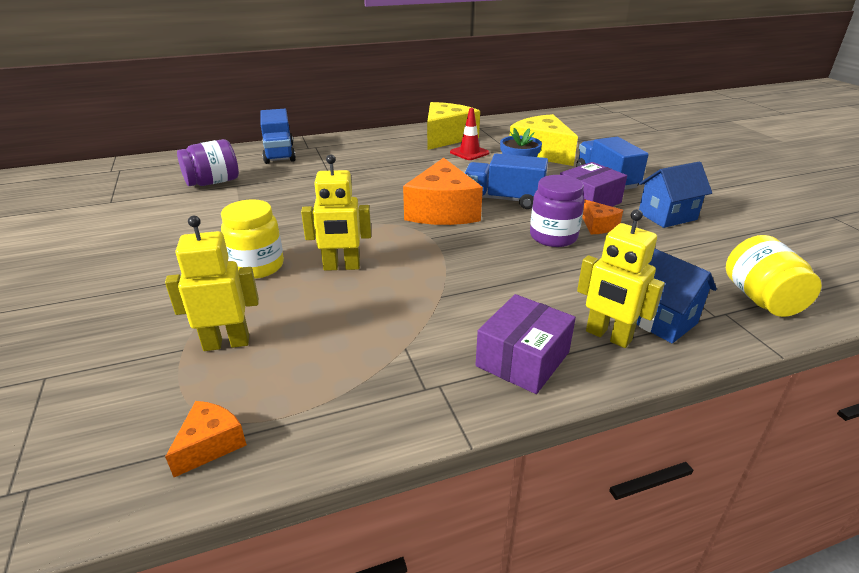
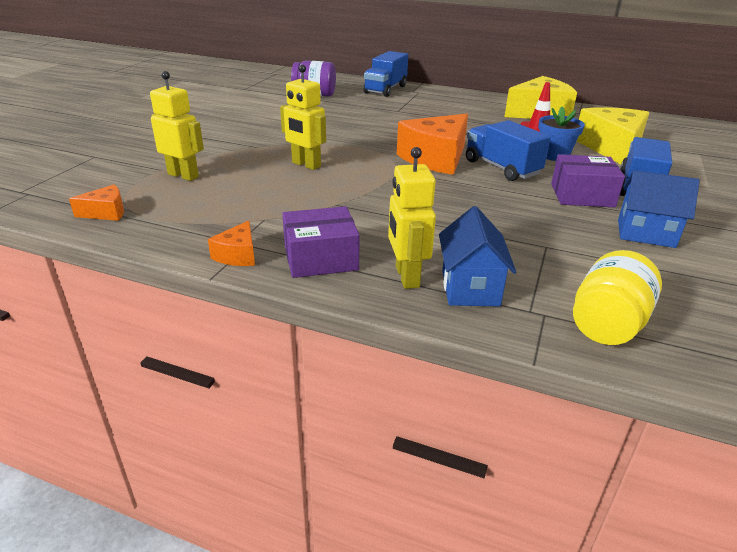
camera: 40 degrees right, 0 degrees up
(257, 266) = (260, 147): yellow jar -> none
(553, 237) = (493, 205): purple jar -> none
(598, 225) = (553, 213): orange cheese -> orange cheese (238, 255)

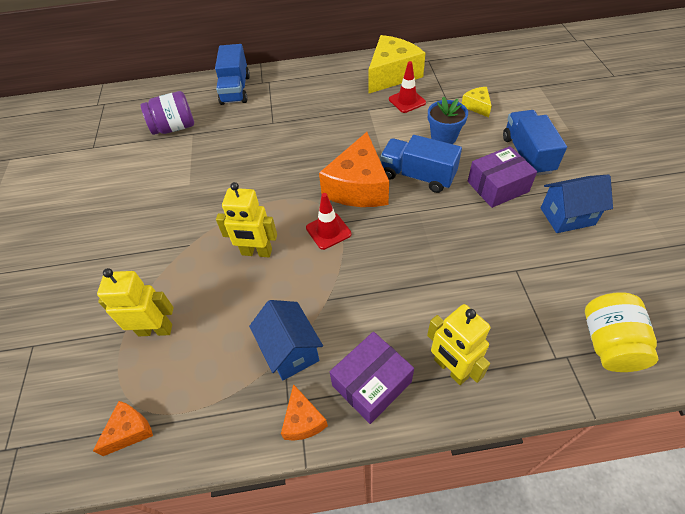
camera: 25 degrees left, 20 degrees up
(380, 172) = (328, 231): none -> red traffic cone
(470, 288) = (502, 355): blue house -> blue house (290, 350)
(611, 148) = (477, 106): yellow cheese -> yellow cheese, size x0.48

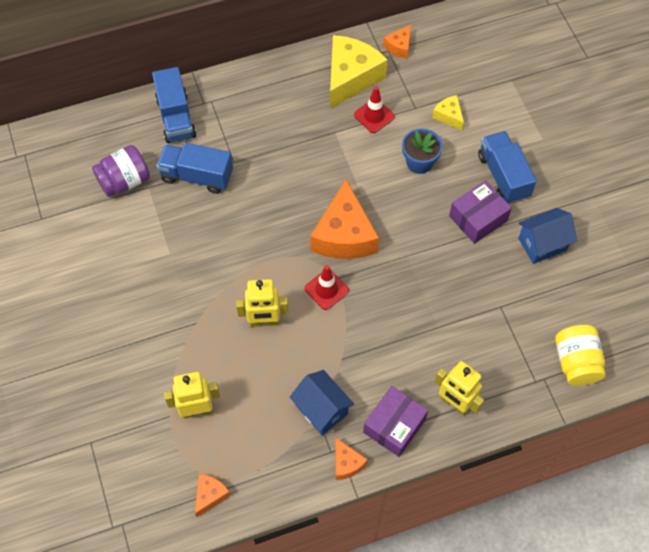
camera: 15 degrees left, 10 degrees up
(417, 176) = (400, 215): blue truck -> blue truck (197, 176)
(438, 58) = (399, 46): none -> orange cheese

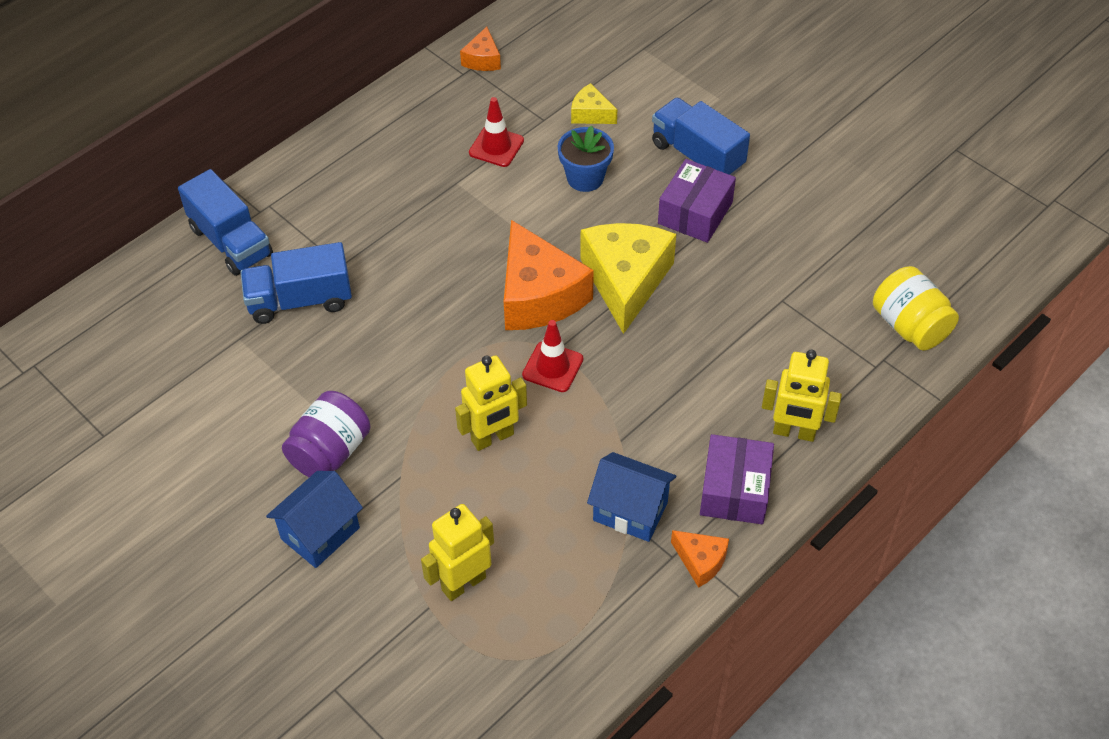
camera: 25 degrees left, 10 degrees down
(125, 181) = (201, 344): purple jar -> purple jar (330, 452)
(210, 495) = (542, 681): orange cheese -> none
(351, 77) = (441, 114): yellow cheese -> yellow cheese (626, 281)
(542, 244) = (790, 212): blue house -> blue house (320, 533)

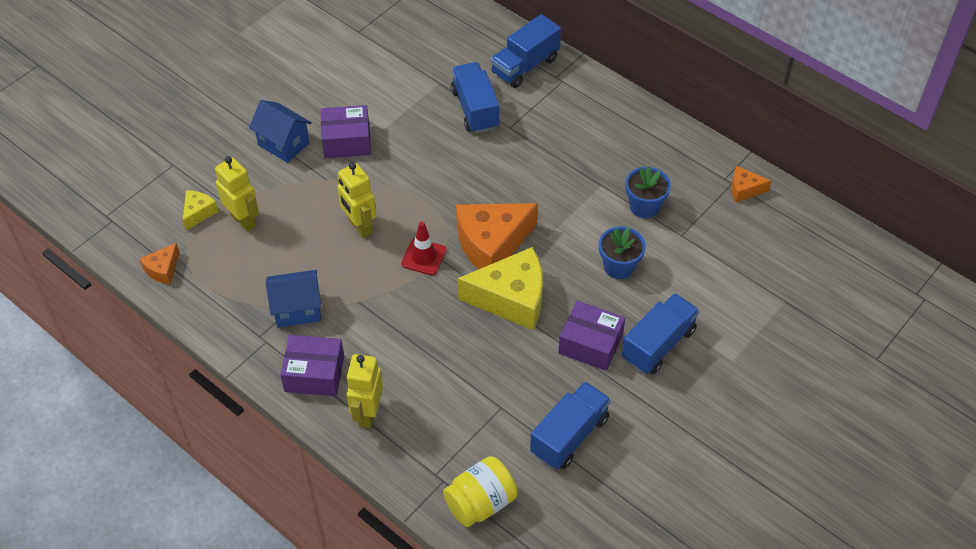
camera: 85 degrees right, 0 degrees up
(330, 452) = (347, 141): purple jar -> purple box
(496, 147) = (644, 206): red traffic cone -> blue flower pot
(590, 114) = (694, 267): yellow cheese -> yellow cheese (198, 213)
(630, 511) = (297, 310): blue house -> blue house turned 60 degrees clockwise
(700, 561) = (255, 353): orange cheese -> orange cheese (163, 269)
(819, 241) = (569, 436): none -> blue truck

